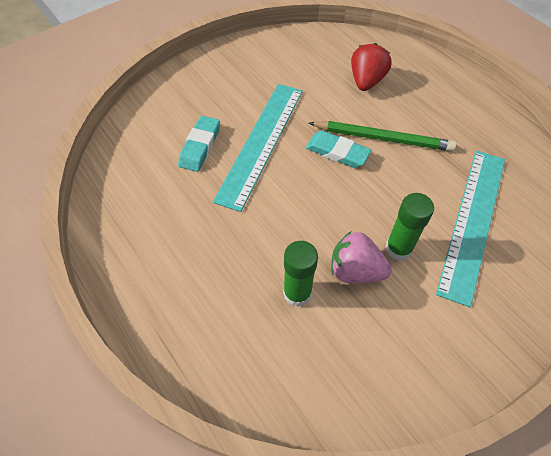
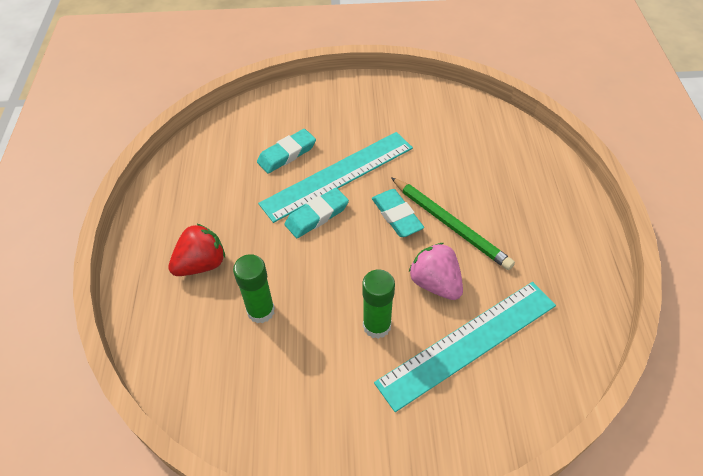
camera: 35 degrees right, 5 degrees down
(273, 186) = (317, 216): none -> turquoise eraser
(355, 271) = (323, 321): pink strawberry -> pink strawberry (435, 283)
(366, 81) = (482, 166): red strawberry -> red strawberry (201, 264)

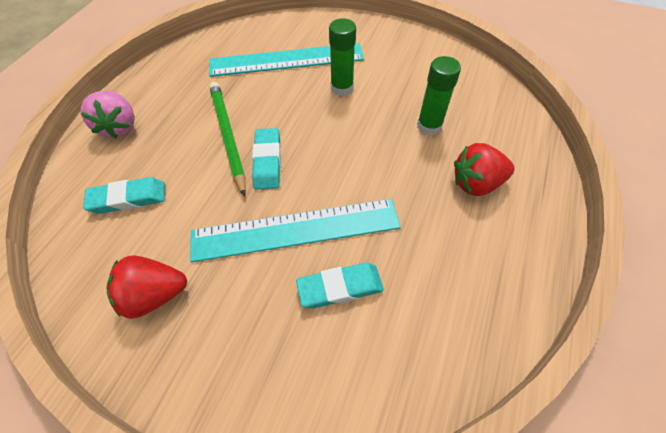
camera: 155 degrees left, 5 degrees up
(317, 216) = (343, 190): turquoise eraser -> turquoise eraser (128, 198)
(403, 111) = (155, 295): none -> red strawberry
(435, 283) = (278, 99): pink strawberry -> pink strawberry (119, 126)

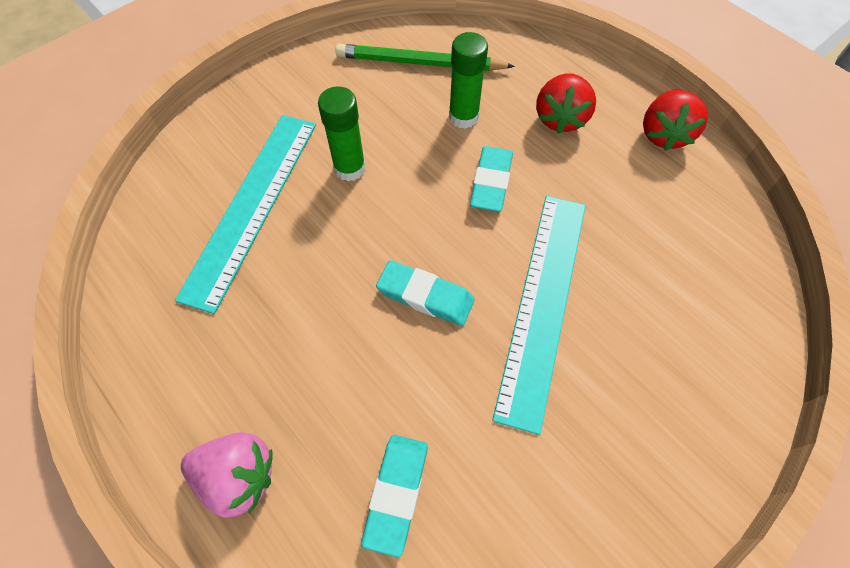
camera: 65 degrees left, 5 degrees up
(155, 295) = (569, 491): red strawberry -> red strawberry (663, 134)
(228, 136) = (354, 327): green pencil -> green pencil (420, 63)
(340, 287) = (632, 290): turquoise eraser -> turquoise eraser (491, 182)

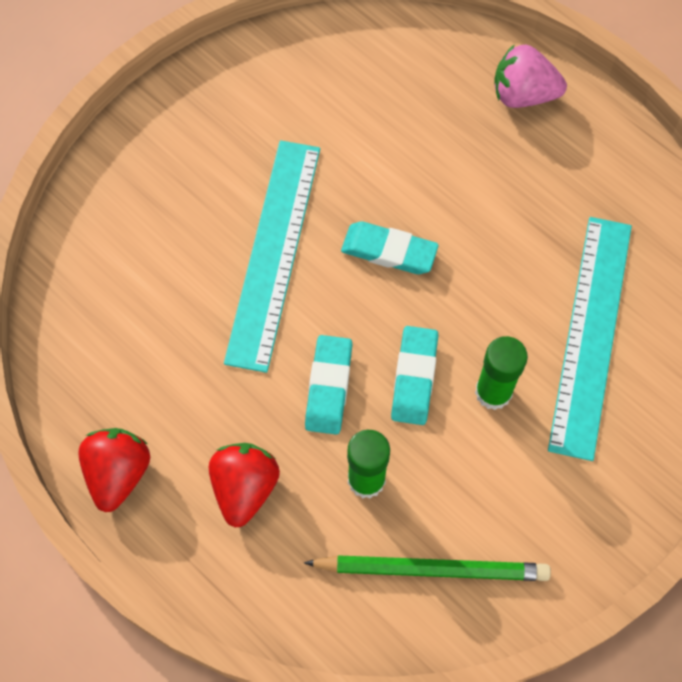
camera: 175 degrees right, 5 degrees up
(396, 493) = (394, 93): turquoise eraser -> turquoise eraser (414, 377)

